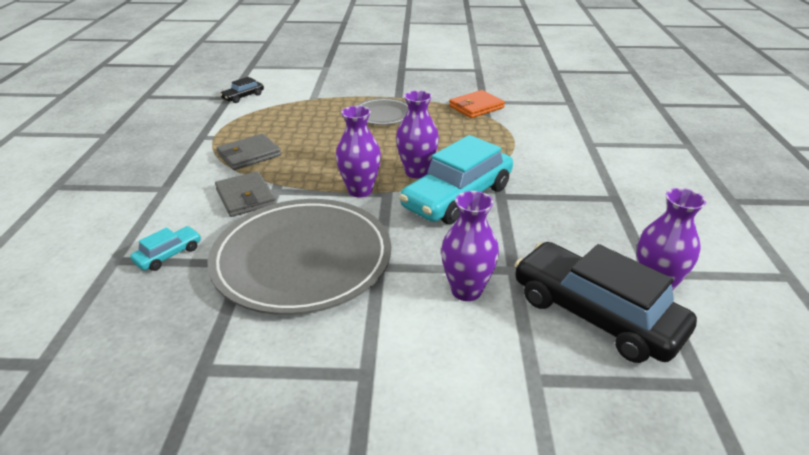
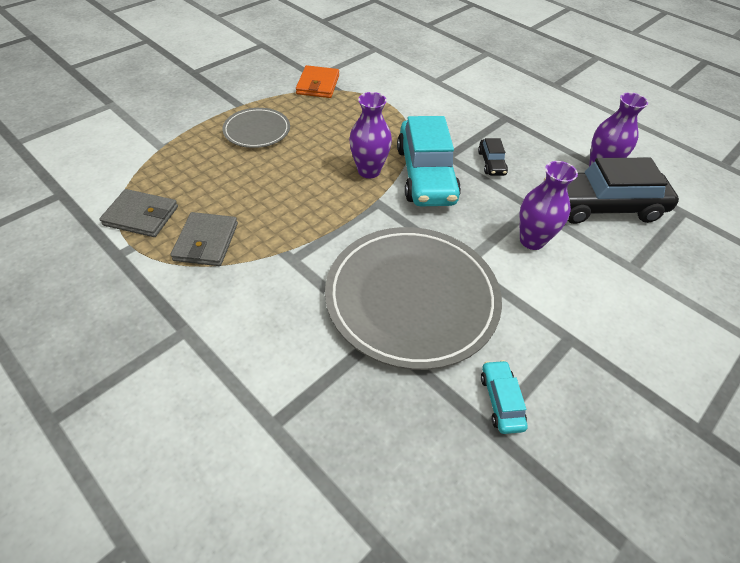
camera: 50 degrees left, 15 degrees up
(169, 255) = (310, 380): turquoise car -> turquoise car (501, 401)
(243, 97) = (78, 184): black car -> black car (491, 163)
(246, 197) = (278, 282): grey wallet -> grey wallet (141, 216)
(360, 190) = (356, 213): purple vase -> none

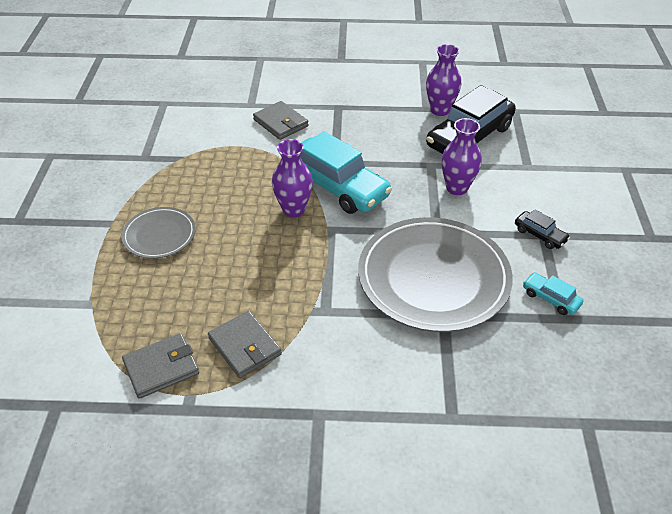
camera: 40 degrees left, 5 degrees down
(318, 85) = (157, 164): orange wallet -> none
(442, 105) = (281, 123): none -> grey wallet
(491, 163) = (369, 149): black car -> black car (540, 235)

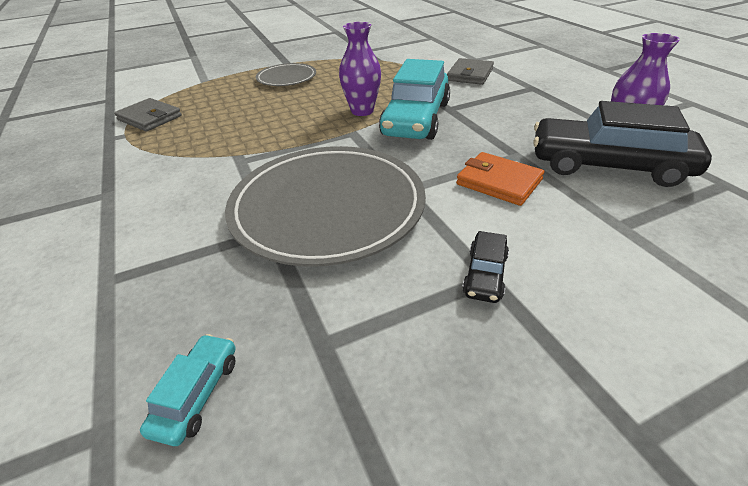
camera: 65 degrees right, 5 degrees down
(245, 346) = (181, 139): grey wallet -> none
(457, 188) = (498, 182): purple vase -> orange wallet
(550, 298) = (357, 319): turquoise car -> turquoise car (197, 394)

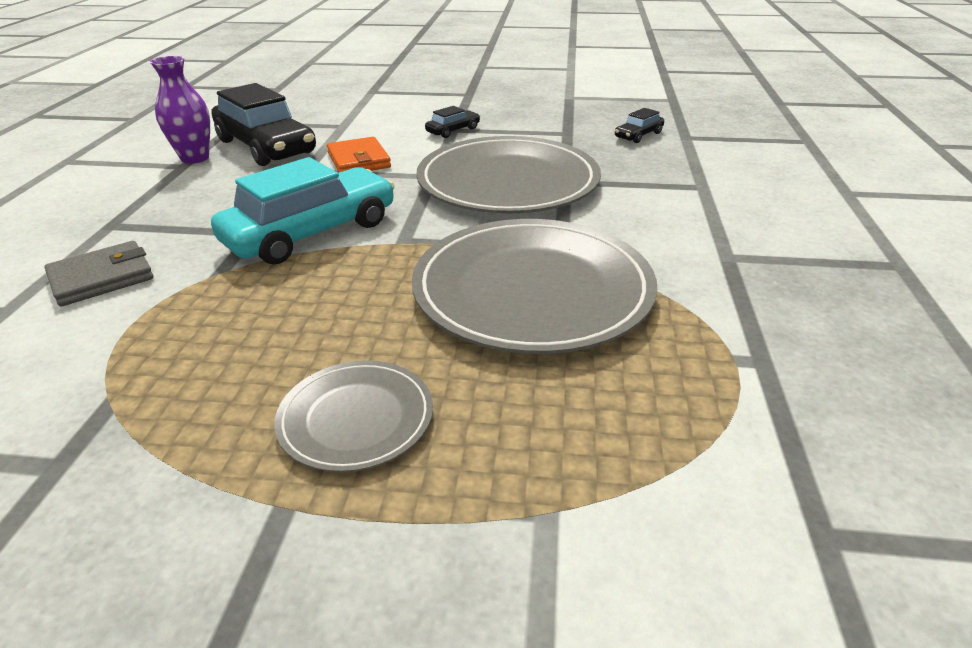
camera: 150 degrees left, 5 degrees down
(150, 118) = (692, 393): grey wallet -> none
(197, 394) = (638, 135): turquoise car -> black car
(245, 132) = (532, 290): none -> grey plate
(362, 111) = (348, 268): purple vase -> none

